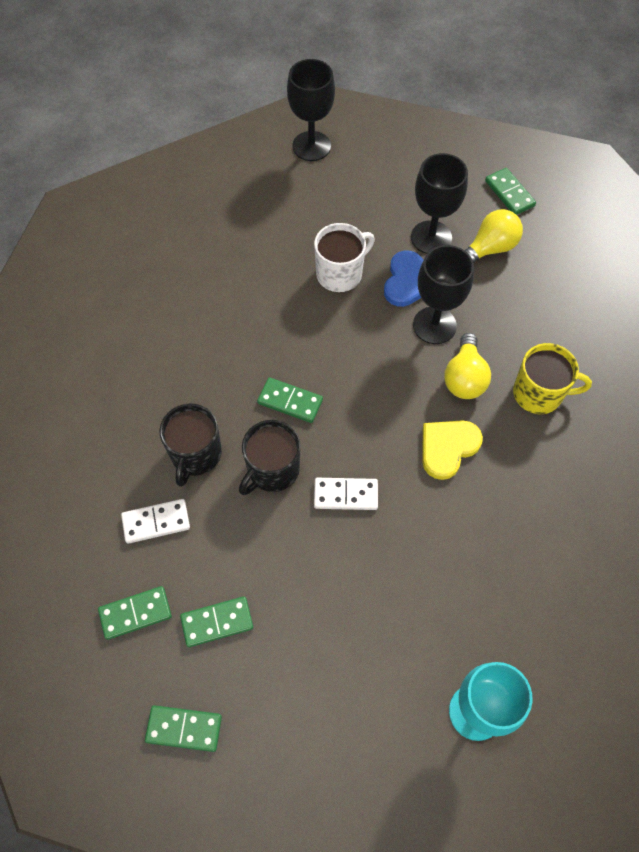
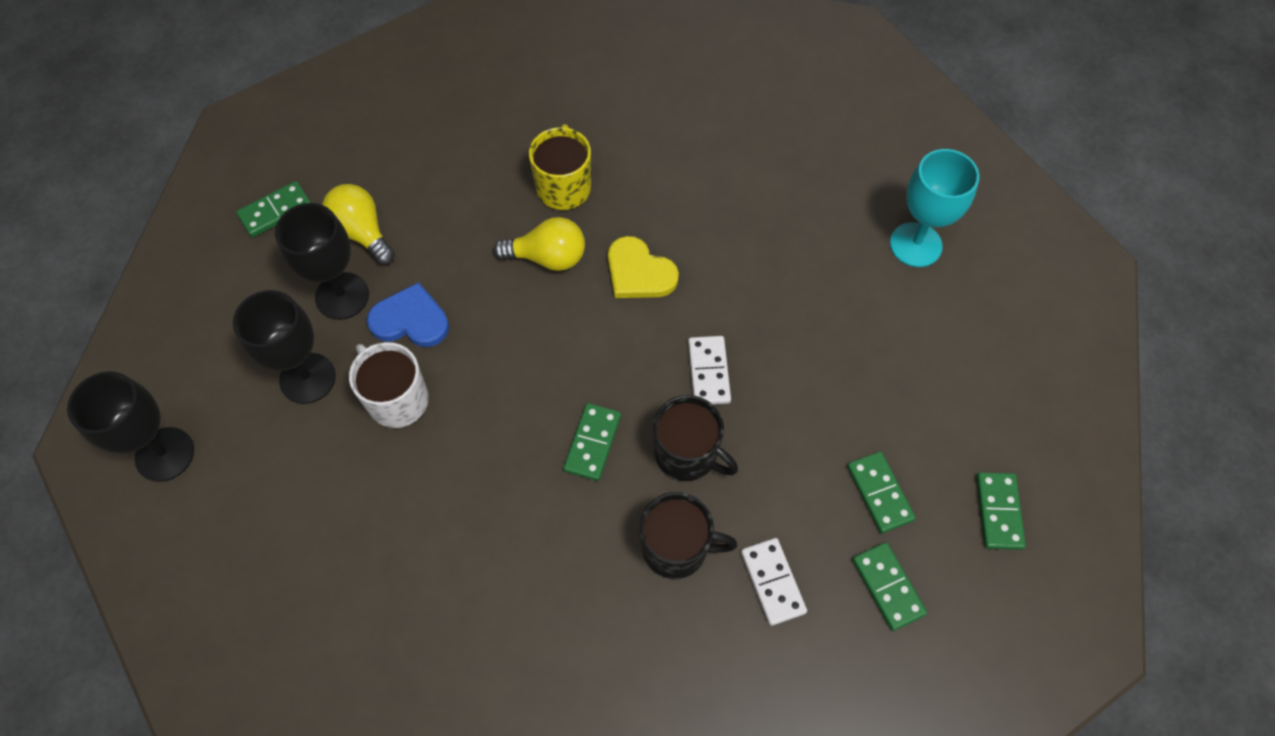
camera: 95 degrees left, 0 degrees up
(434, 325) = (476, 289): black goblet -> black goblet (307, 378)

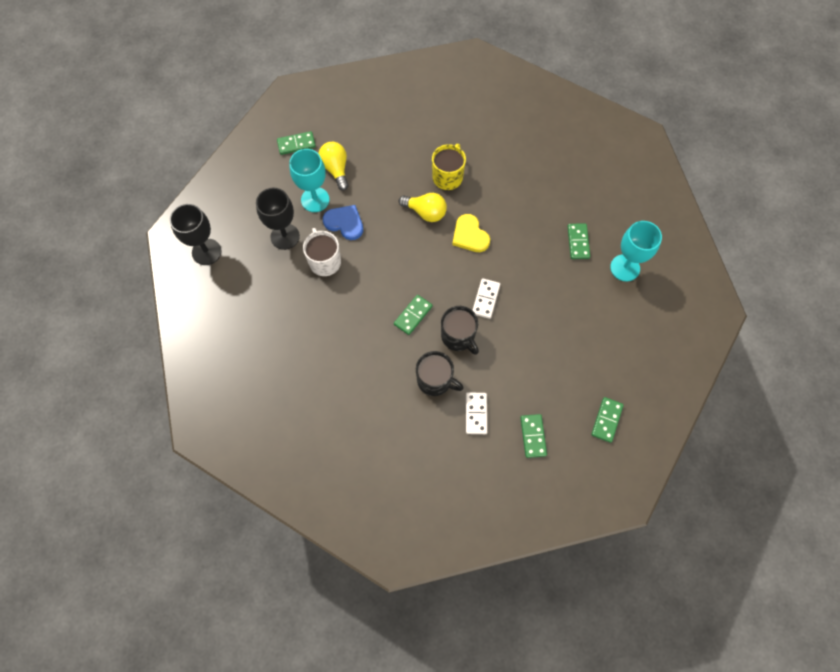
camera: 20 degrees right, 5 degrees up
(342, 296) = (315, 199): black goblet -> turquoise goblet
(879, 493) = (548, 389): green domino -> green domino (578, 242)

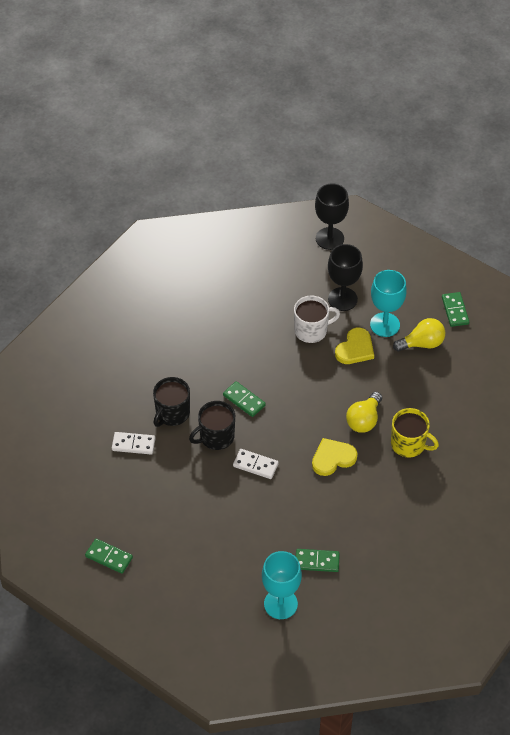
camera: 95 degrees right, 15 degrees down
(345, 223) = (355, 348): blue heart -> yellow heart
(533, 436) = (103, 490): green domino -> none

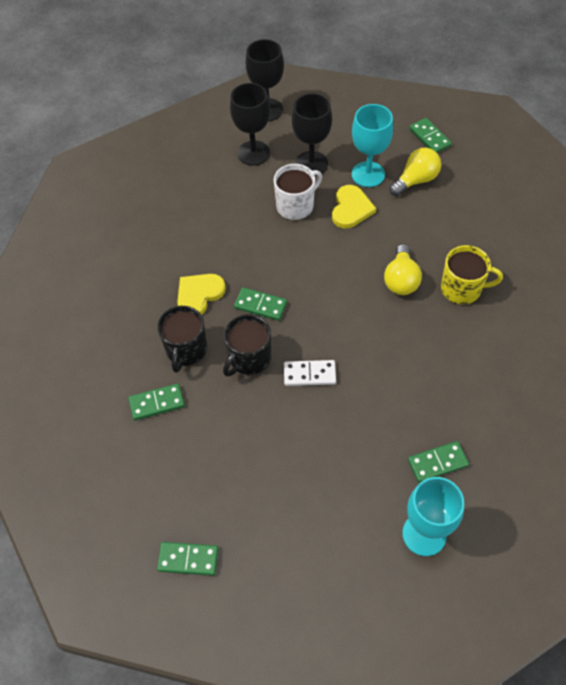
camera: 20 degrees left, 5 degrees up
(133, 444) = (157, 403): white domino -> green domino
(299, 273) = (253, 153): none -> black goblet
(333, 458) = (390, 334): yellow heart -> yellow heart (199, 295)

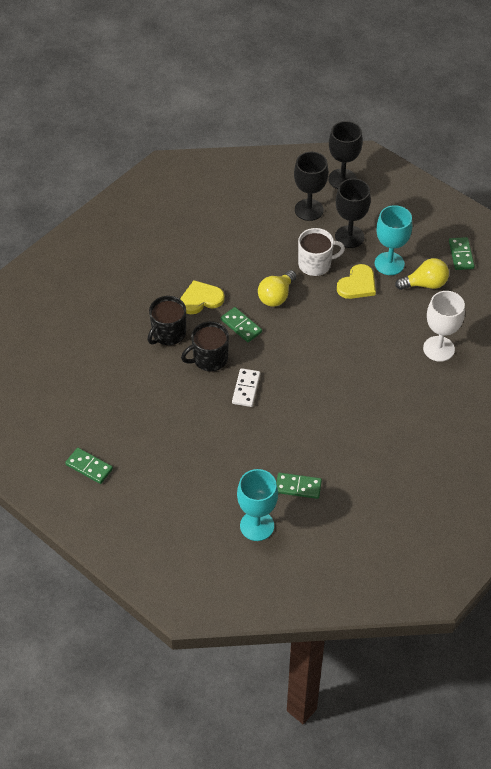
camera: 25 degrees right, 5 degrees down
(157, 403) = (126, 360): green domino -> none
(309, 374) = (246, 389): white domino -> white domino turned 75 degrees clockwise
(401, 280) = (359, 353): yellow light bulb -> yellow light bulb (276, 296)
(462, 289) = (402, 379): yellow mug -> none
(474, 240) = (438, 349): none -> white goblet

